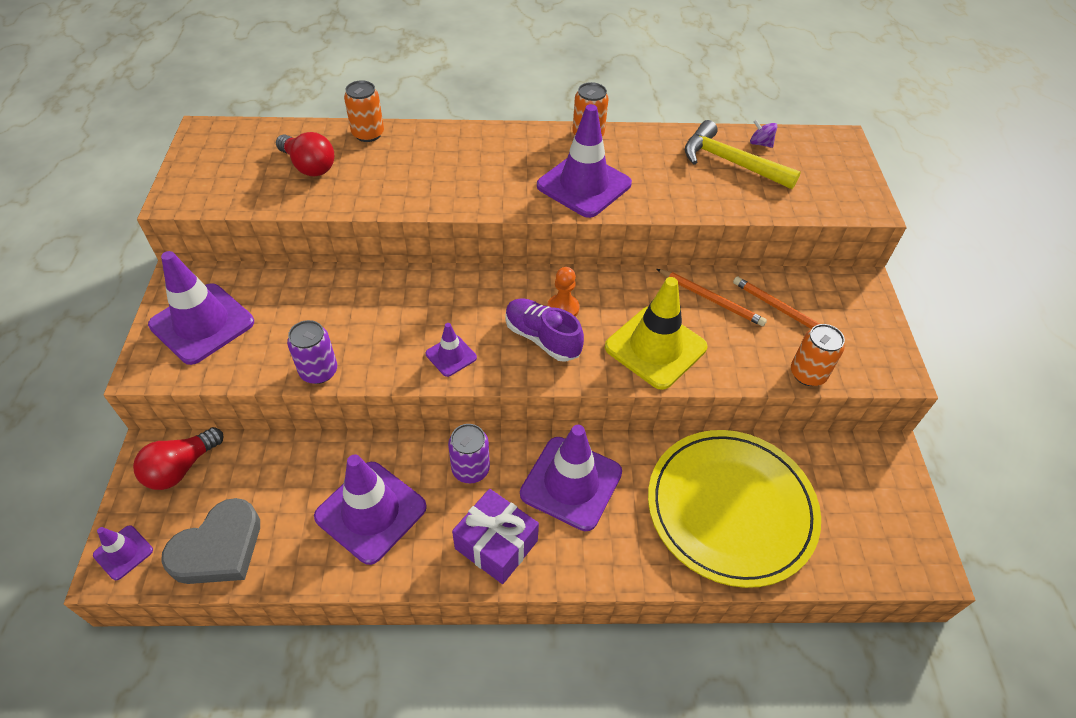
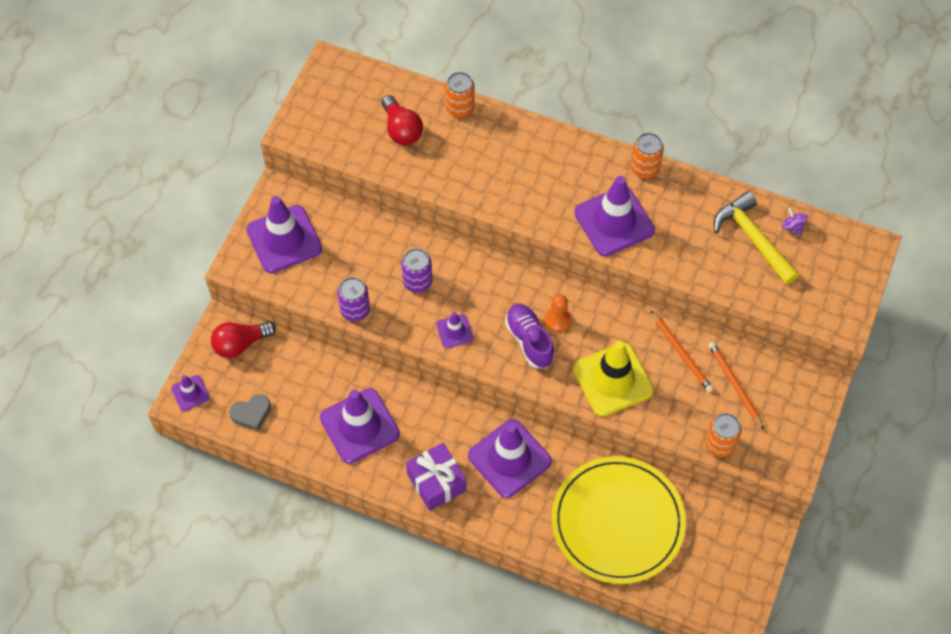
camera: 25 degrees right, 10 degrees up
(218, 548) = (251, 413): grey heart -> grey heart, size x0.60
(470, 469) = (441, 420): purple can -> purple can (417, 282)

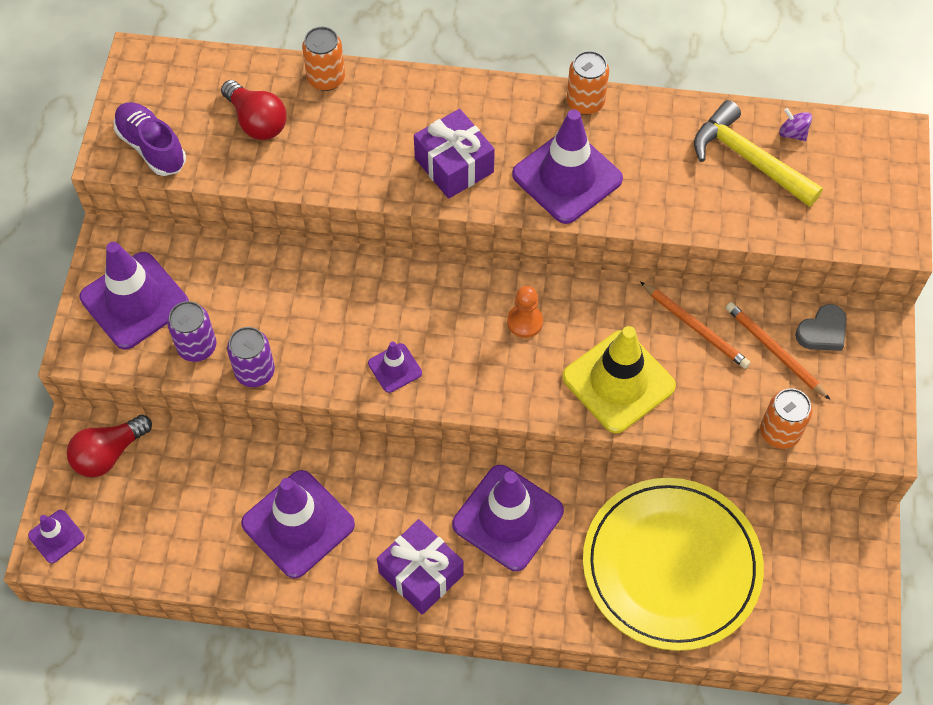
camera: 15 degrees left, 0 degrees up
(251, 413) = (147, 543): grey heart -> grey heart (822, 332)
(417, 282) = (328, 315): purple can -> purple can (197, 347)
(529, 340) = (496, 357): purple shoe -> purple shoe (152, 147)
(534, 194) = (454, 165): none -> purple gift

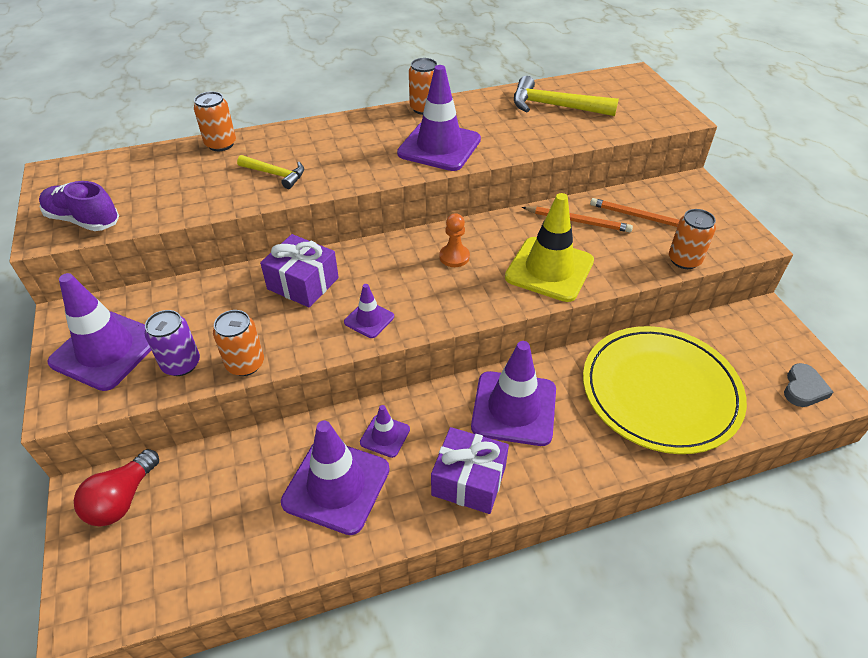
camera: 25 degrees left, 15 degrees down
(56, 536) = (87, 600): purple traffic cone -> purple traffic cone (385, 436)
(255, 372) = (245, 364): purple can -> orange can
(257, 121) = (174, 181): red light bulb -> none
(365, 152) = (275, 174): none -> yellow hammer
(454, 165) = (350, 163): purple gift -> purple gift (303, 283)
(792, 133) = (572, 88): purple spinning top -> none
(822, 332) = (662, 197): grey heart -> grey heart (803, 388)

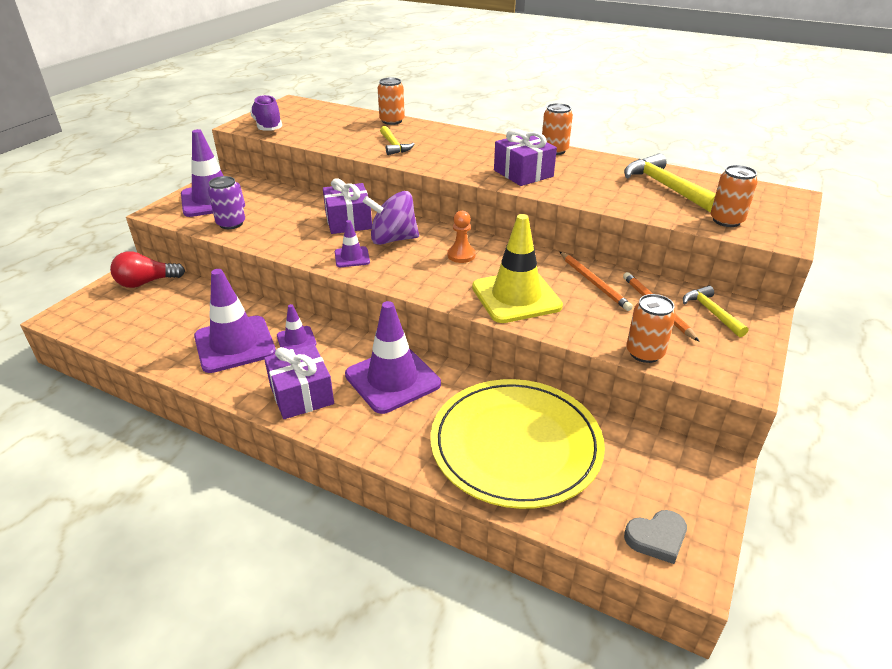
camera: 45 degrees right, 10 degrees down
(245, 364) = (257, 240): orange can -> orange can (726, 220)
(374, 277) = (393, 239): none -> purple spinning top
(439, 146) = (523, 173): purple traffic cone -> purple gift
(672, 200) = (711, 312): none -> yellow hammer

